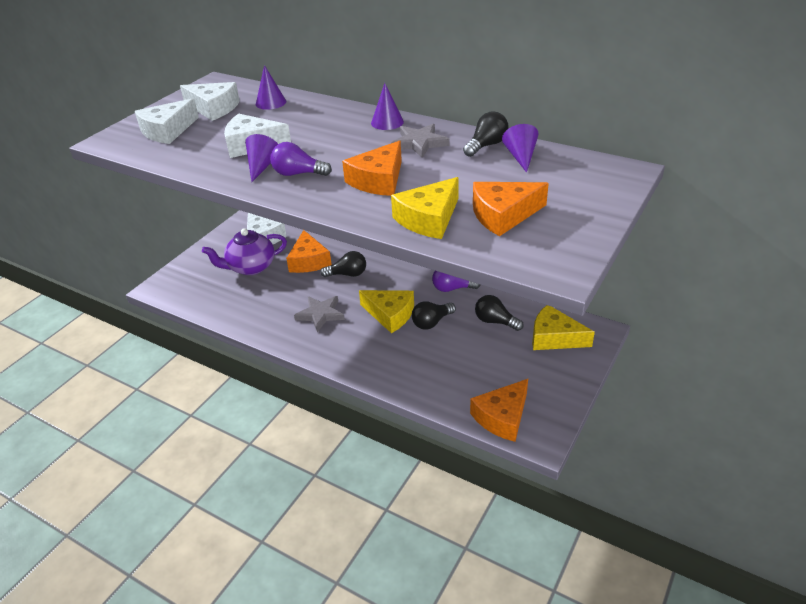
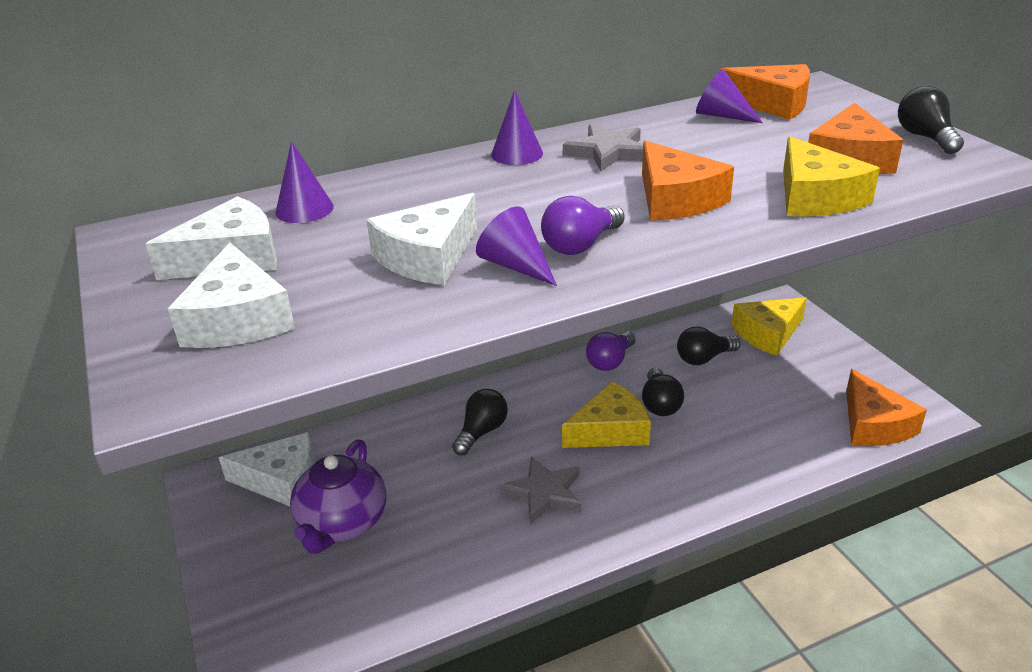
camera: 55 degrees left, 5 degrees down
(309, 261) = (405, 456): orange cheese -> orange cheese (772, 104)
(486, 145) = (669, 123): black light bulb -> black light bulb (925, 137)

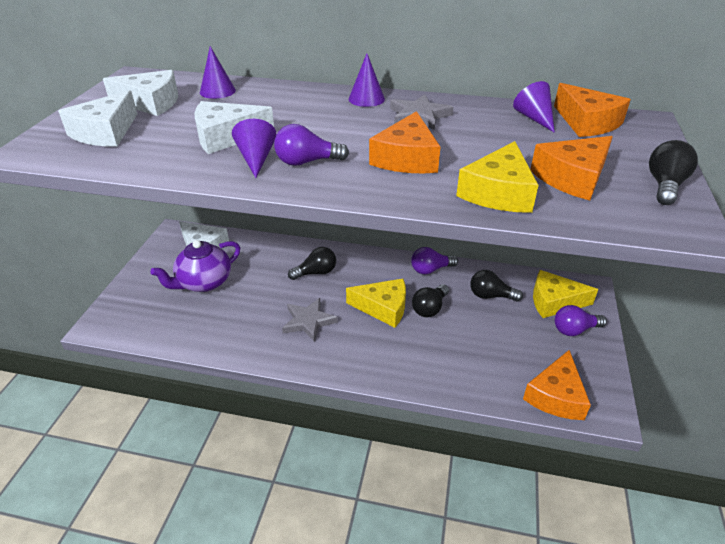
camera: 35 degrees right, 5 degrees up
(816, 352) = (574, 330): none -> purple light bulb

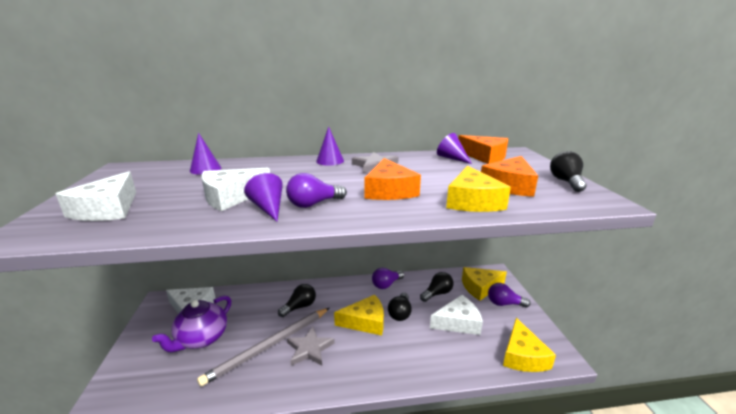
camera: 20 degrees left, 15 degrees down
(151, 103) = (146, 183): white cheese -> white cheese (458, 322)
(268, 307) = (269, 346): none -> grey pencil
(490, 296) = (437, 293): black light bulb -> black light bulb turned 150 degrees clockwise
(556, 395) = (522, 356): orange cheese -> yellow cheese
(574, 330) = (504, 303): purple light bulb -> purple light bulb turned 45 degrees clockwise

